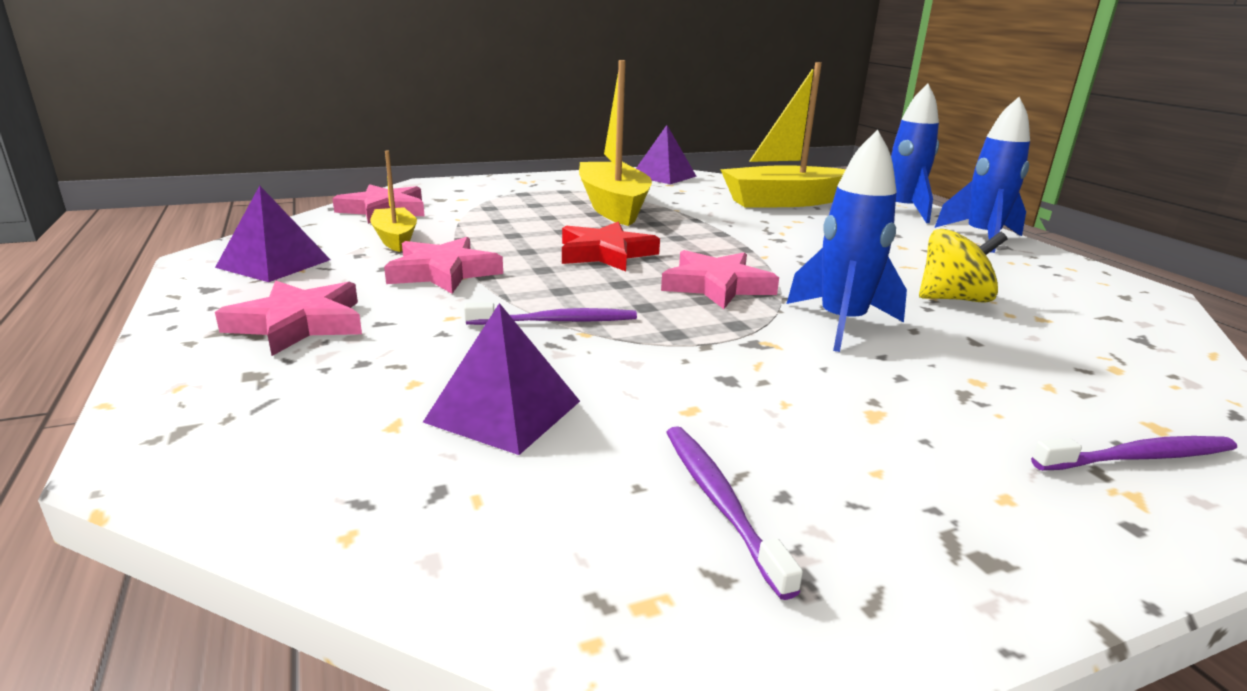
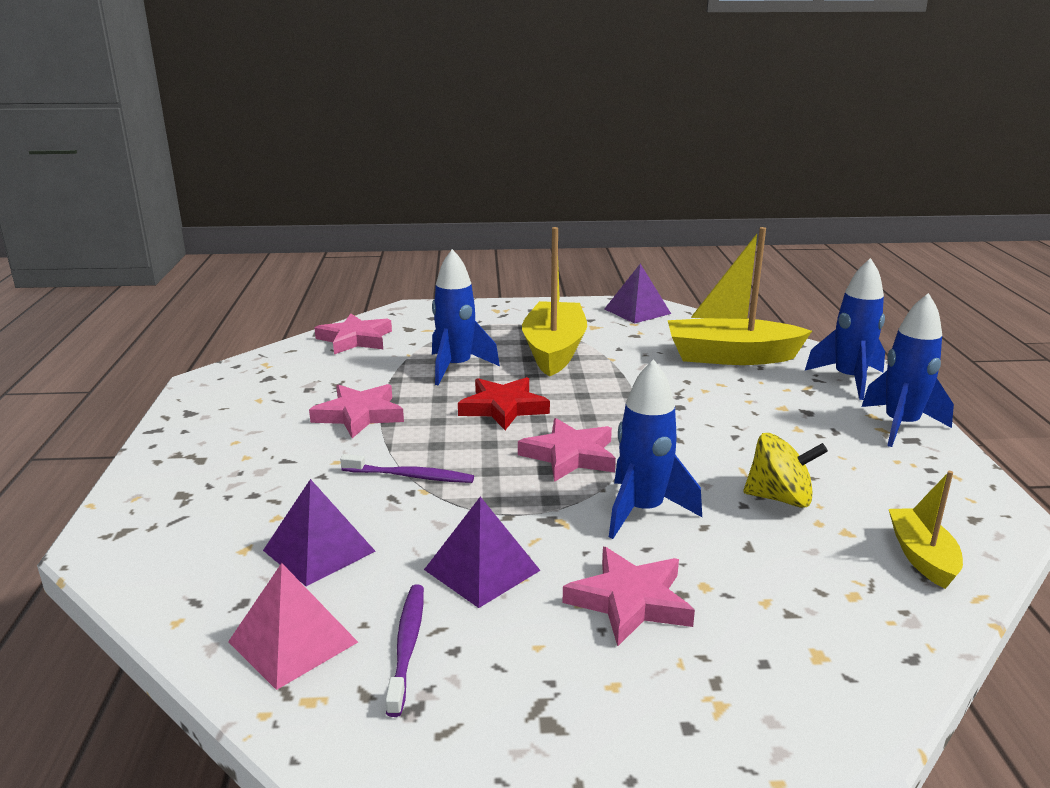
camera: 20 degrees right, 0 degrees up
(274, 263) = (244, 392): purple pyramid -> purple pyramid (482, 570)
(298, 324) = (231, 454): pink star -> pink star (630, 601)
(395, 238) = (345, 374): yellow boat -> yellow boat (922, 556)
(522, 225) = (456, 368): none -> blue rocket
(556, 528) = (293, 641): none -> pink pyramid
(1138, 458) = (763, 677): purple toothbrush -> none

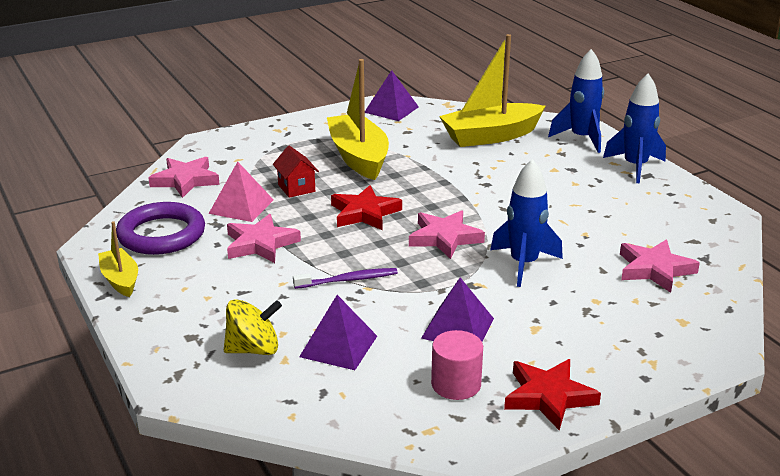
camera: 25 degrees left, 5 degrees up
(275, 384) = (161, 234): none -> purple ring
(293, 641) = (383, 403): pink pyramid -> pink pyramid (241, 206)
(407, 646) = (456, 384): purple toothbrush -> pink cylinder
(456, 368) = (296, 188): blue rocket -> red house
(515, 707) = (548, 397): none -> red star
(630, 601) = (561, 321): pink star -> pink star (654, 269)
(780, 498) = (598, 234): yellow spinning top -> yellow spinning top (253, 349)
(922, 556) = (699, 250): yellow boat -> yellow boat (120, 280)

